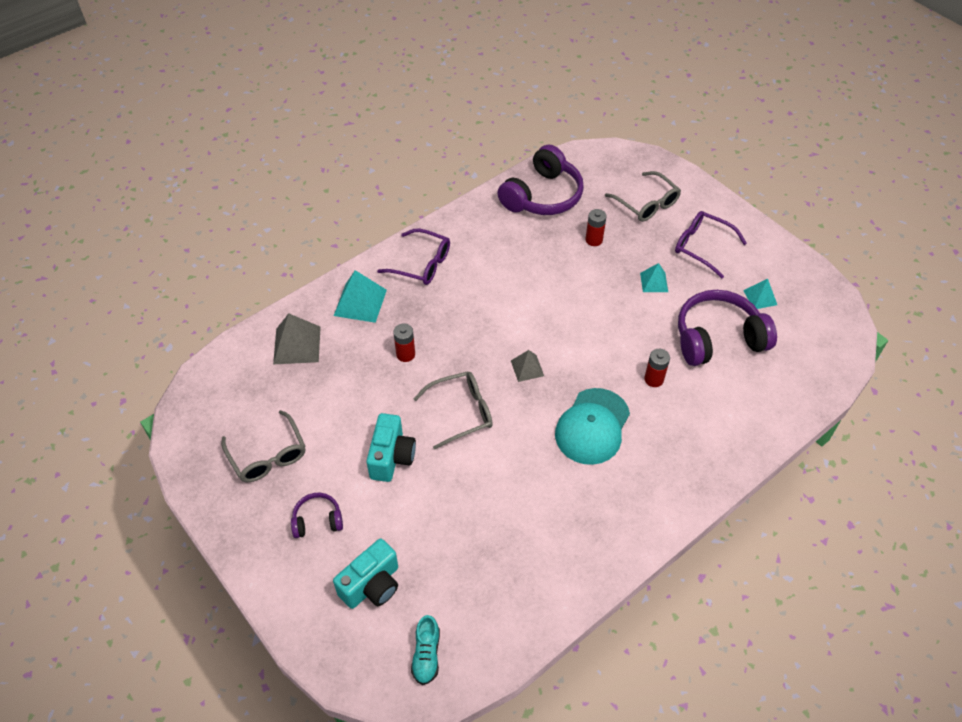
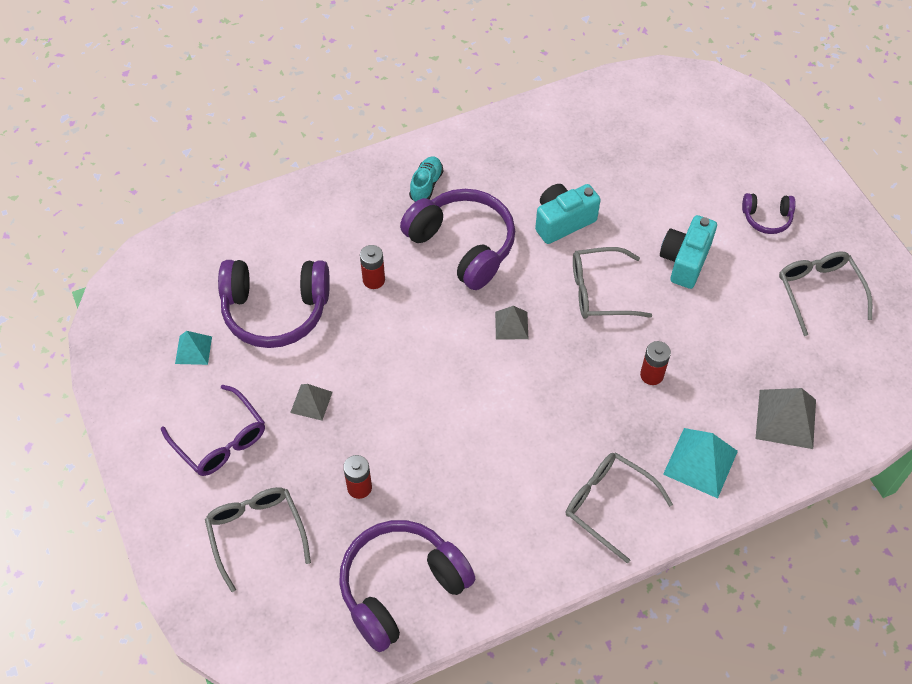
camera: 165 degrees left, 5 degrees up
(372, 585) = (718, 154): turquoise camera -> turquoise camera (563, 221)
(421, 264) = (608, 505): purple glasses -> grey glasses
(426, 655) = (676, 96): turquoise shoe -> turquoise shoe (426, 185)
(592, 426) = (463, 245): turquoise cap -> purple headphones
(654, 282) = (311, 402): turquoise pyramid -> grey pyramid

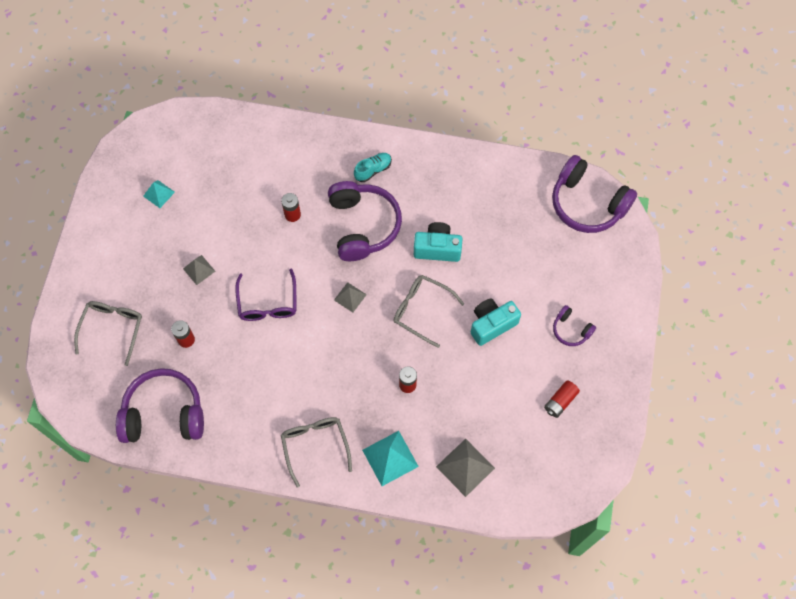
camera: 35 degrees right, 10 degrees up
(220, 440) = (133, 260): purple glasses -> purple glasses (268, 303)
(275, 310) = (222, 198): purple headphones -> purple headphones (587, 203)
(819, 292) = (560, 401): grey glasses -> red battery

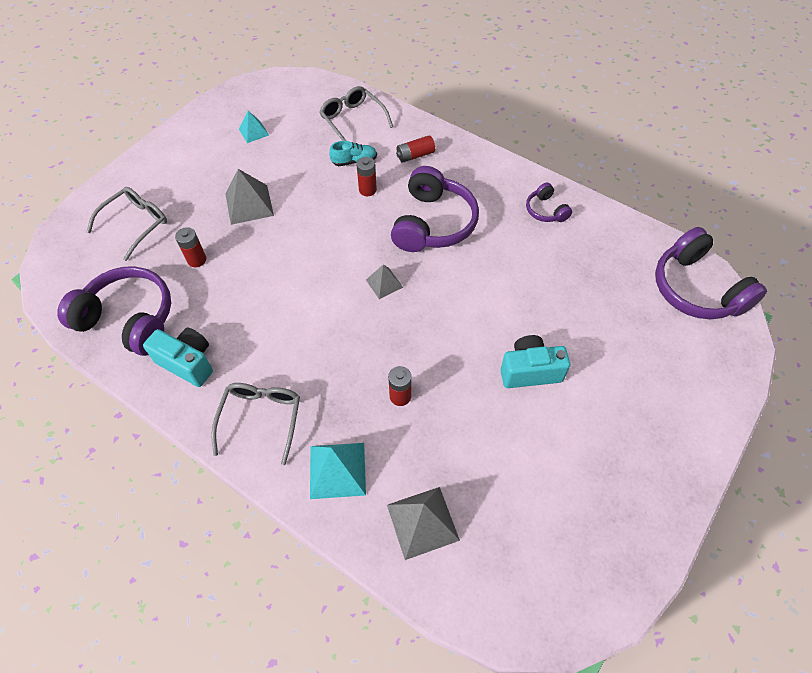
camera: 25 degrees right, 10 degrees down
(199, 270) = (249, 204): grey pyramid -> grey pyramid, size x1.67
(268, 303) = (297, 257): purple glasses -> none
(373, 170) = (469, 180): turquoise shoe -> turquoise shoe (354, 161)
(421, 310) = (455, 325): grey glasses -> grey glasses (353, 120)
(437, 248) = (502, 272): turquoise camera -> turquoise camera (188, 363)
(560, 401) = (579, 494): red battery -> red battery (415, 155)
(571, 330) = (626, 415): purple headphones -> purple headphones (545, 210)

